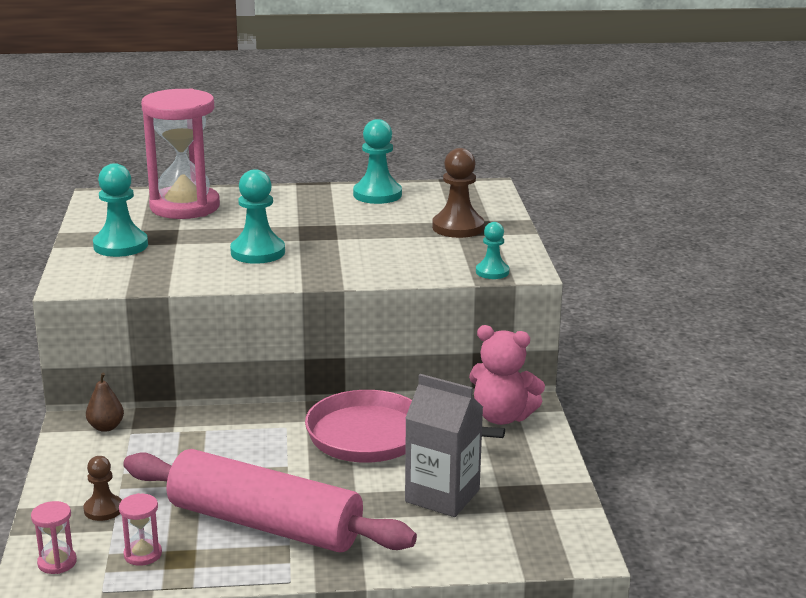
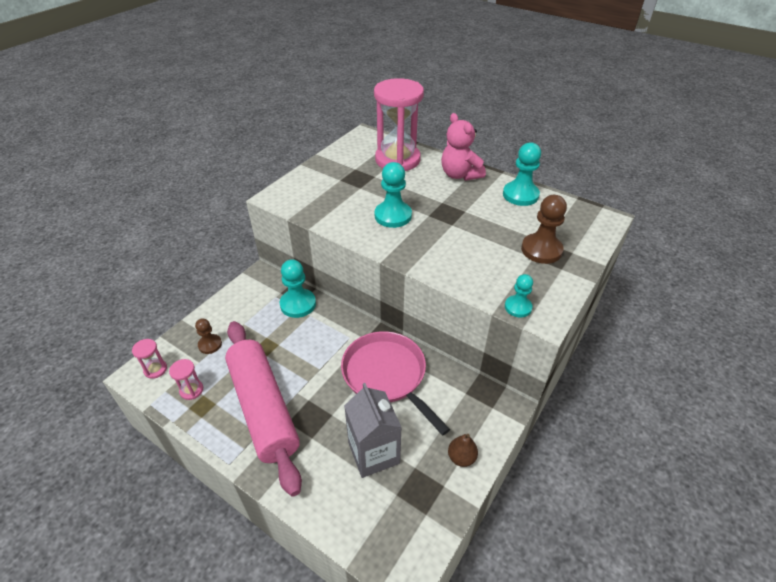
camera: 40 degrees right, 20 degrees up
(106, 427) = (270, 285): brown pear -> brown pear (461, 457)
(120, 246) = (331, 177): turquoise pawn -> turquoise pawn (298, 304)
(502, 417) = (478, 406): pink teddy bear -> pink teddy bear (460, 175)

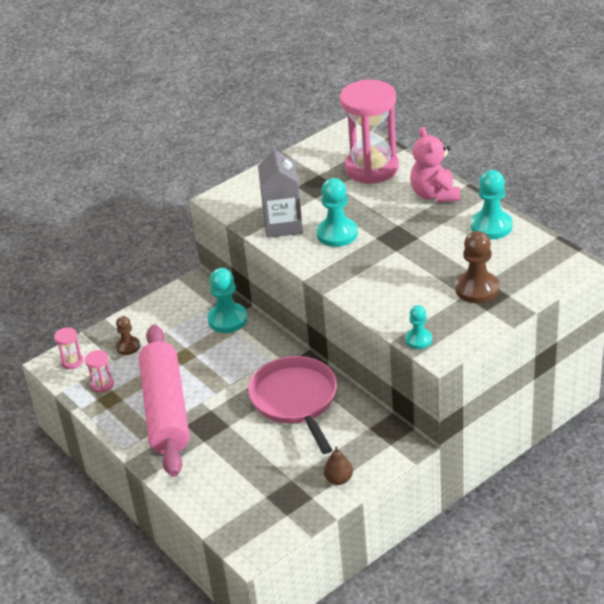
camera: 20 degrees right, 5 degrees down
(373, 453) = (257, 462): grey carton -> grey carton (283, 225)

